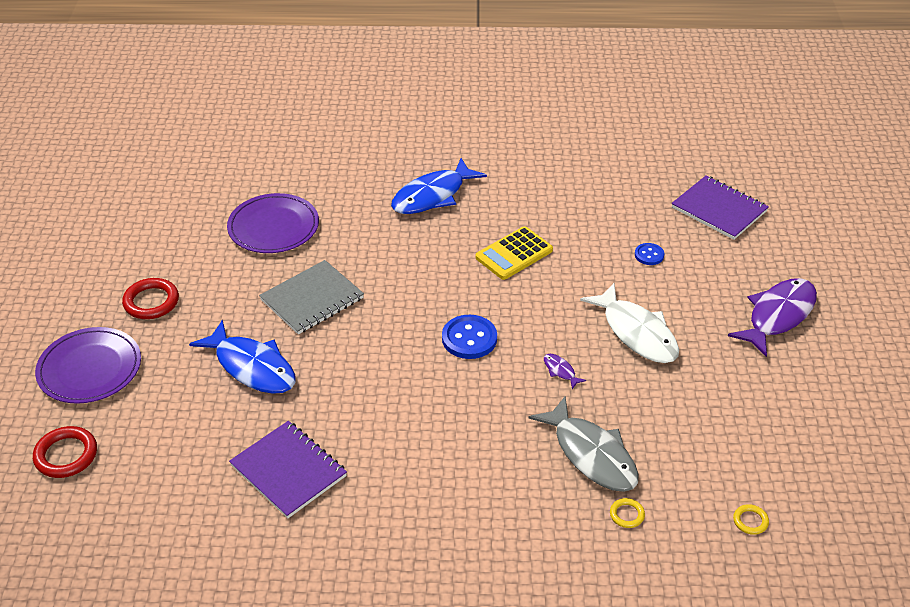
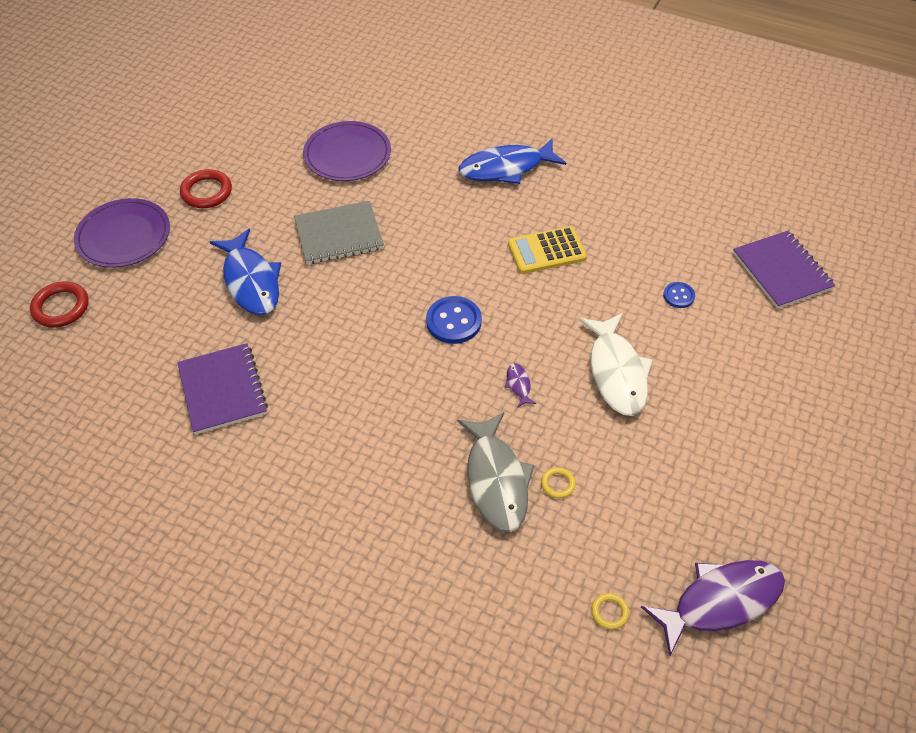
camera: 25 degrees right, 10 degrees up
(627, 514) = (492, 554): yellow ring -> yellow ring (558, 484)
(778, 316) = (774, 406): purple fish -> purple fish (720, 601)

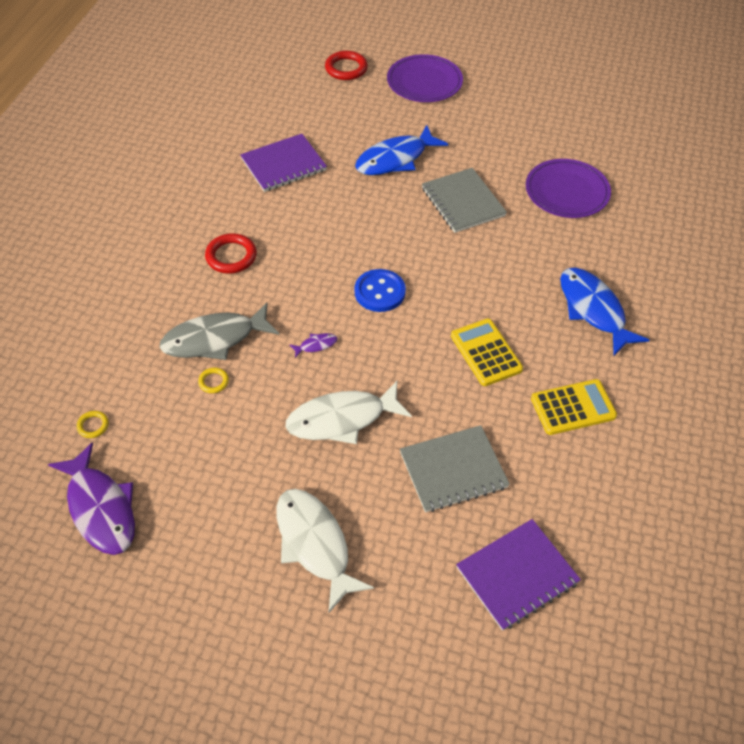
camera: 80 degrees right, 0 degrees up
(206, 192) = (487, 115): red ring -> red ring (231, 256)
(615, 204) = (573, 407): none -> yellow calculator
(678, 296) = (453, 470): blue button -> grey notebook
(758, 409) = (314, 544): none -> white fish

